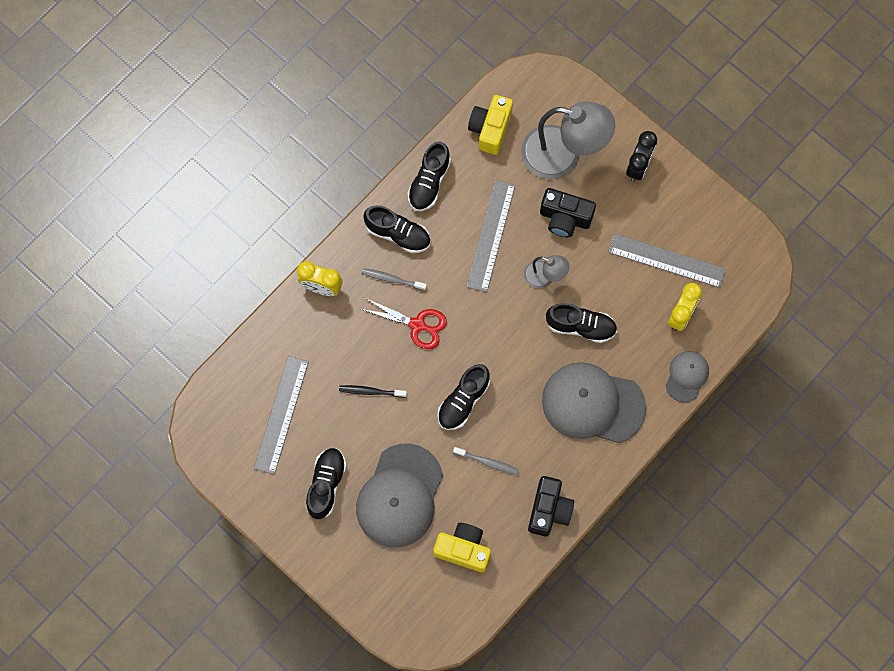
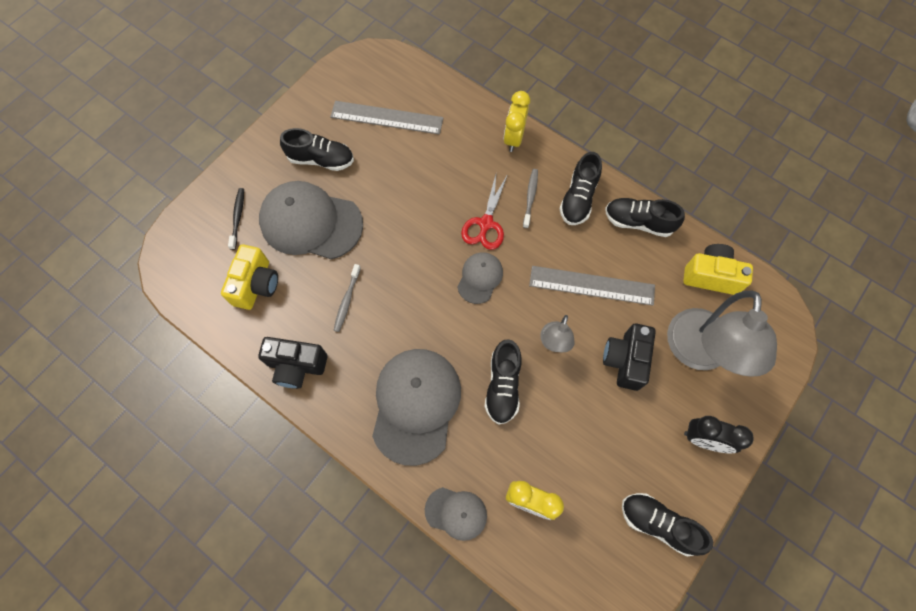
camera: 85 degrees right, 5 degrees down
(371, 391) = (414, 188): black toothbrush -> black toothbrush (238, 217)
(463, 401) = (410, 272): black shoe -> black shoe (658, 524)
(474, 336) = (480, 278): none -> grey cap
(667, 260) = (594, 480): grey ruler -> none

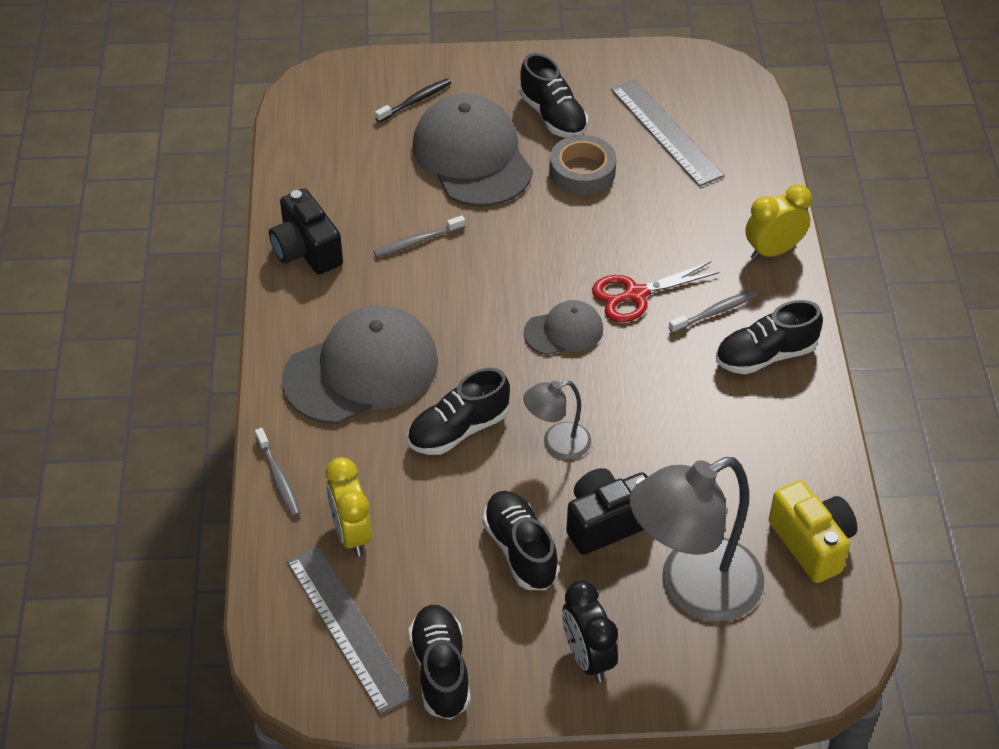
camera: 50 degrees right, 20 degrees down
(256, 285) = (359, 163): yellow camera -> none
(376, 178) = (582, 171): none -> grey tape
(456, 513) = (278, 478): grey cap -> grey toothbrush
(591, 285) = (667, 435): grey ruler -> grey ruler (348, 628)
(638, 222) = (801, 430): black shoe -> black shoe (520, 550)

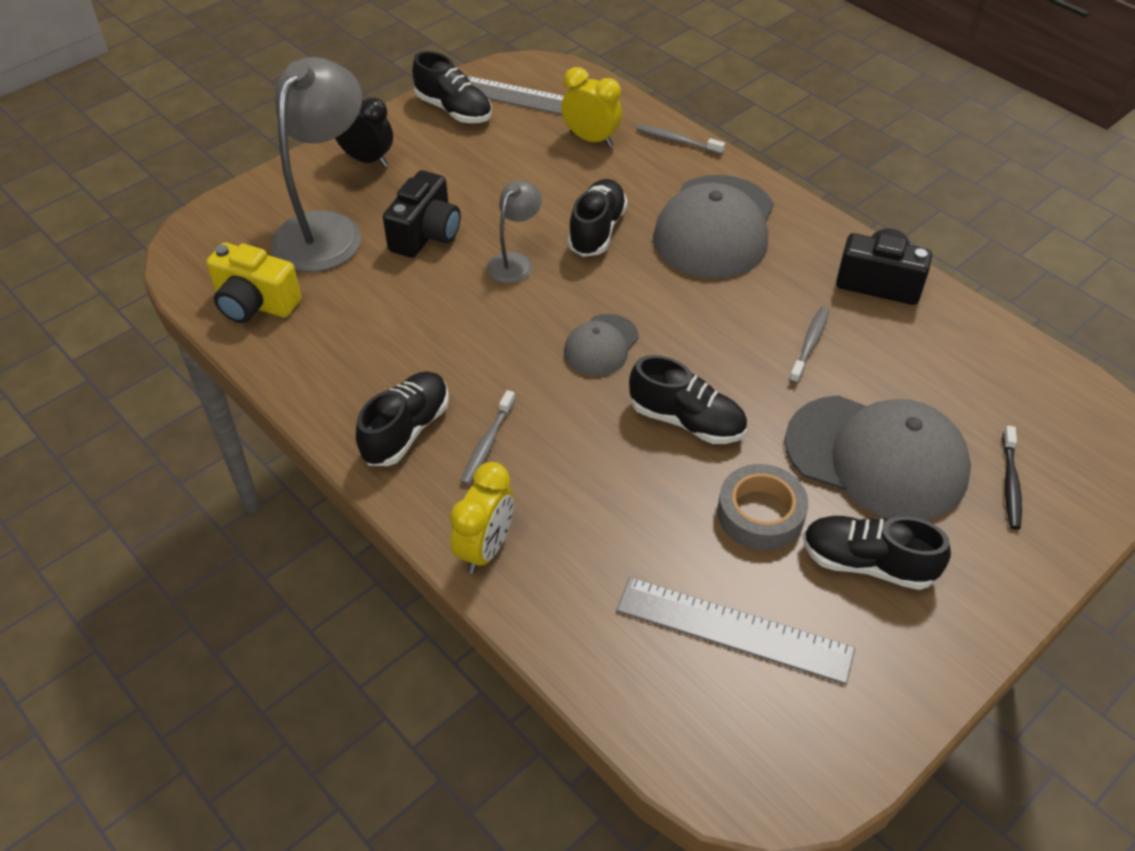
camera: 140 degrees right, 0 degrees up
(520, 550) = (470, 188): black shoe -> black shoe (687, 421)
(636, 295) = (574, 415): red scissors -> none

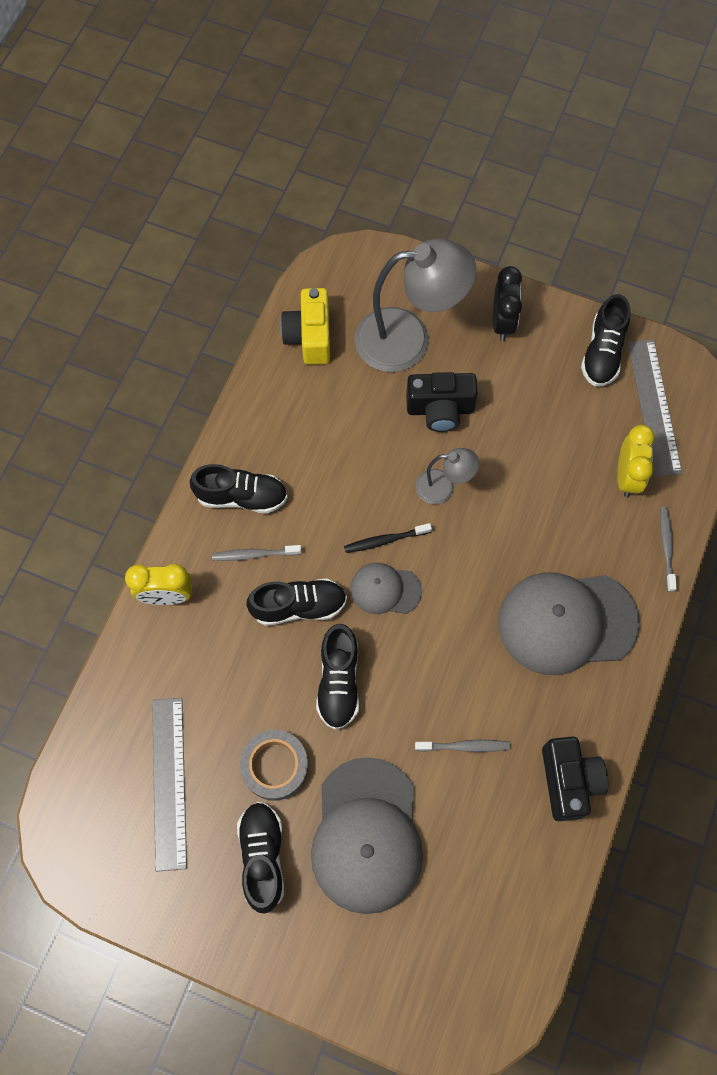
camera: 65 degrees right, 20 degrees up
(597, 230) = (512, 531): black shoe -> black shoe (299, 606)
(1010, 483) = (387, 947): black toothbrush -> black toothbrush (385, 540)

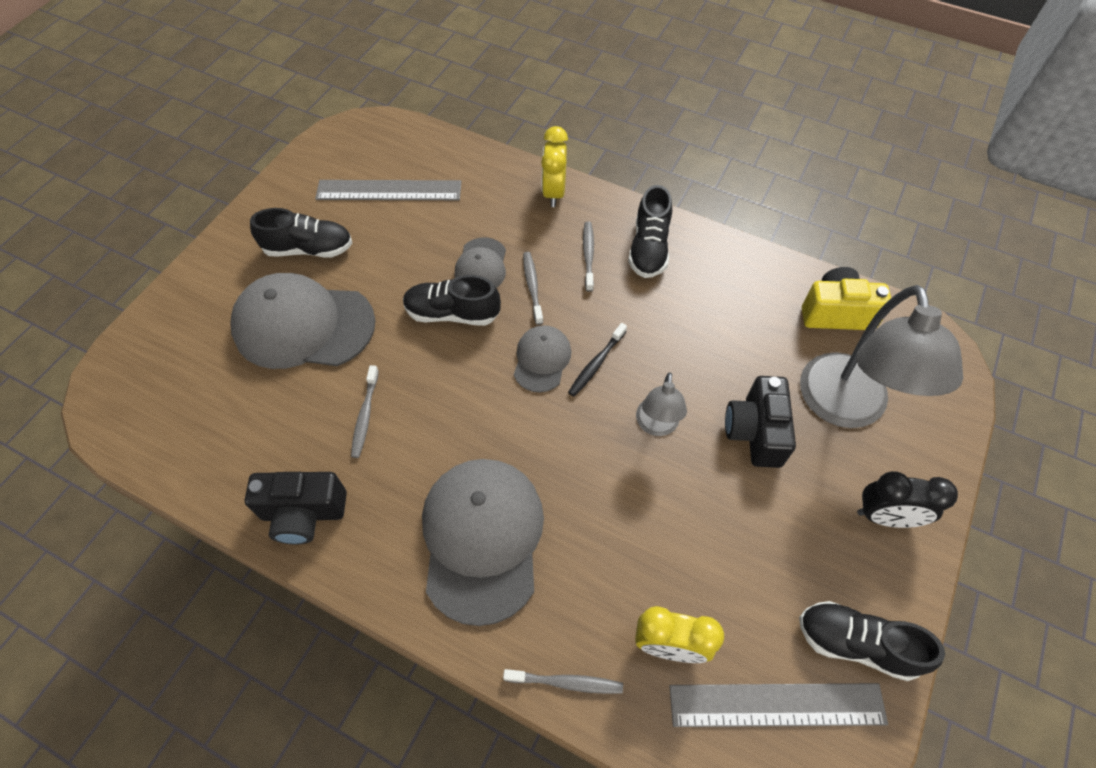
camera: 95 degrees right, 10 degrees down
(275, 661) = (481, 266): none -> grey cap
(275, 766) = (384, 261): grey tape -> none
(299, 606) = (532, 287): black shoe -> grey toothbrush
(385, 540) = (596, 364): black toothbrush -> black toothbrush turned 135 degrees counterclockwise

